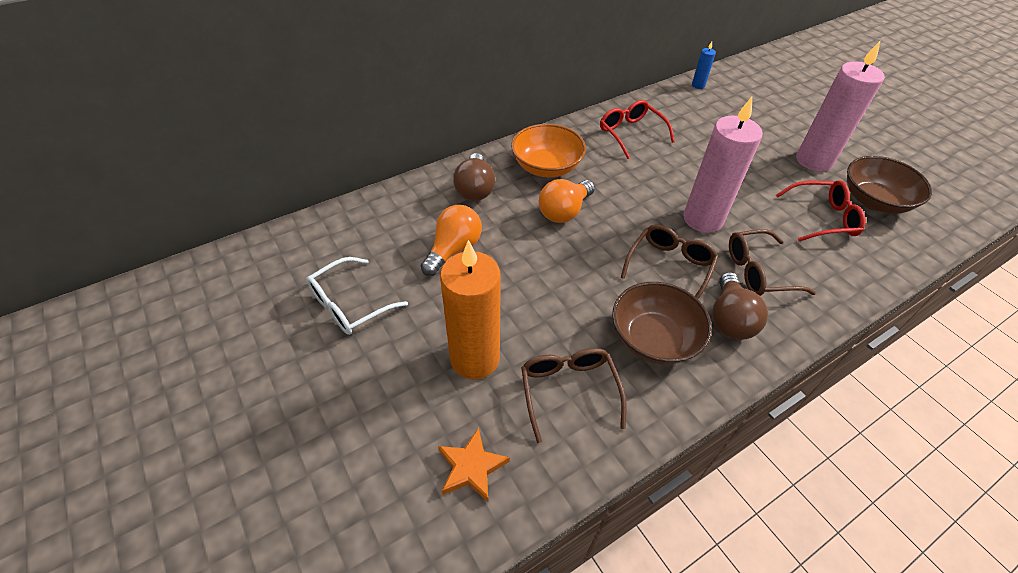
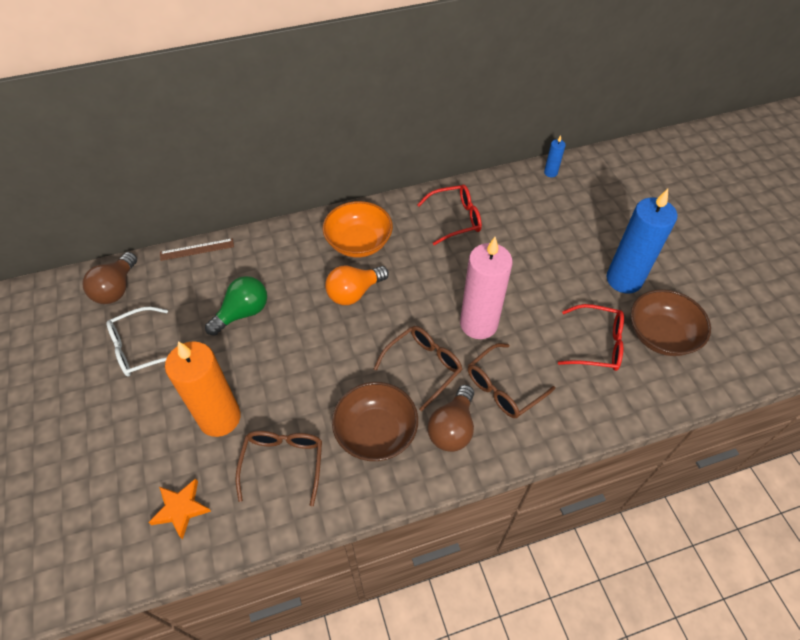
camera: 15 degrees right, 5 degrees up
(376, 198) = (197, 249): none -> brown ruler
(454, 249) = (243, 313): orange light bulb -> green light bulb
(475, 189) = (285, 255): brown light bulb -> brown light bulb (116, 289)
(631, 133) = (455, 219): red glasses -> red glasses turned 90 degrees clockwise
(758, 271) = (503, 387): brown glasses -> brown glasses turned 45 degrees counterclockwise
(813, 161) = (624, 279): pink candle -> blue candle

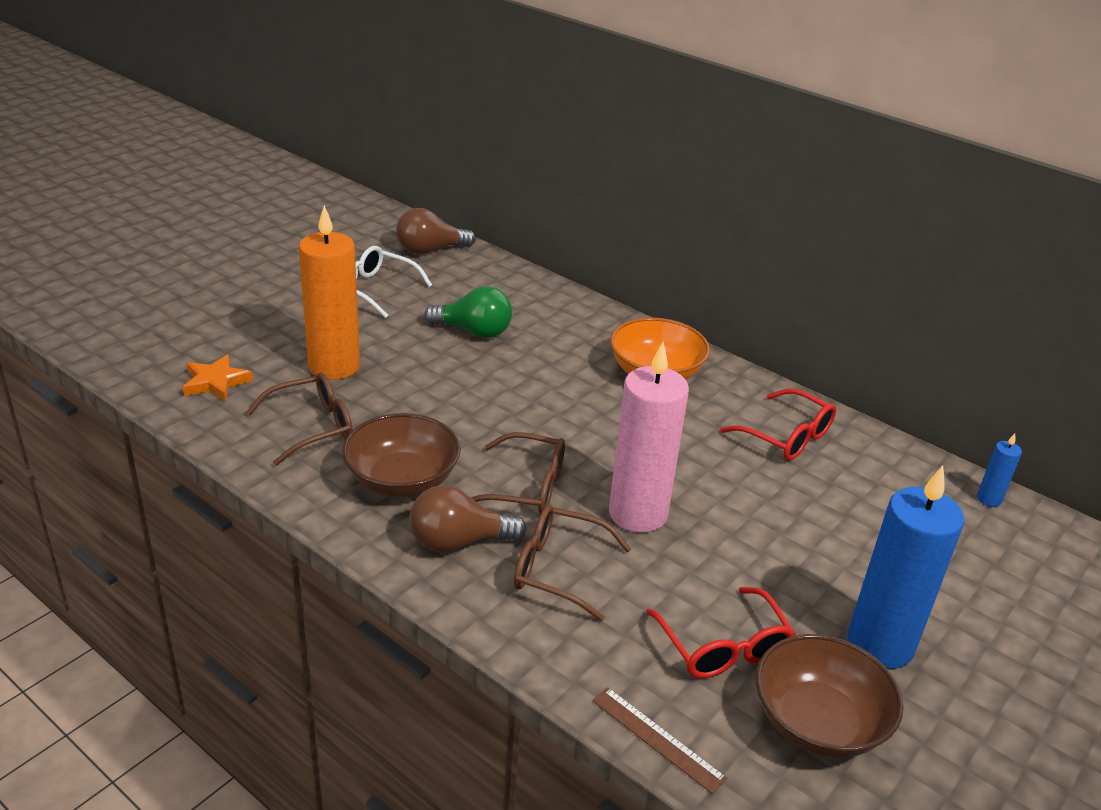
camera: 55 degrees right, 20 degrees down
(197, 249) = (524, 274): brown ruler -> brown ruler (657, 739)
(354, 293) = (579, 396): orange light bulb -> none

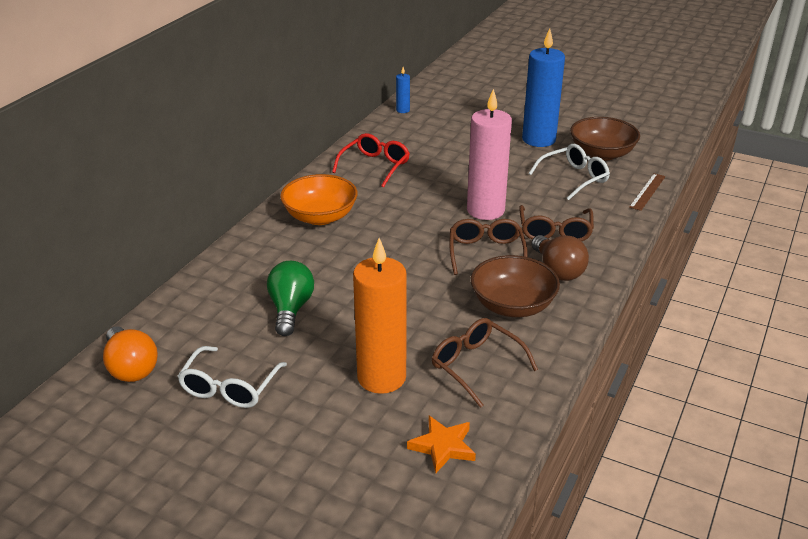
camera: 100 degrees left, 0 degrees up
(429, 250) = (131, 368): brown light bulb -> orange light bulb
(723, 646) = (573, 178): red glasses -> white glasses

